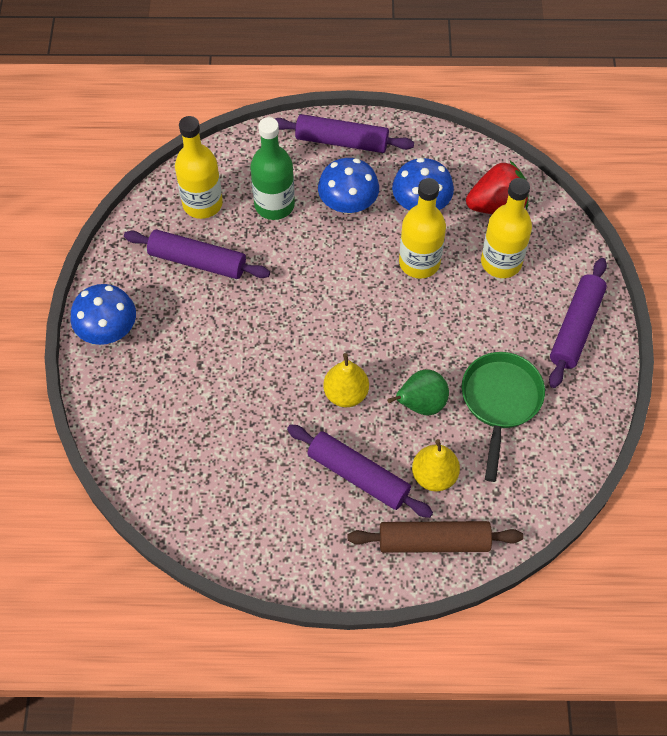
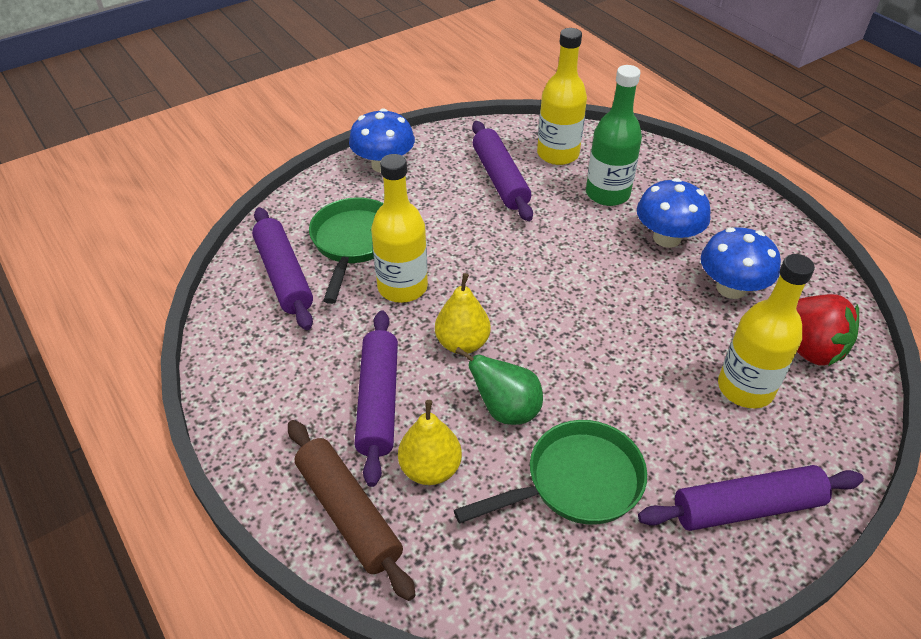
camera: 55 degrees right, 15 degrees down
(187, 405) = (353, 243): none -> green pan
(342, 141) = (725, 200): purple rolling pin -> purple rolling pin (284, 275)
(419, 262) = (666, 321): yellow bottle -> yellow bottle (402, 287)

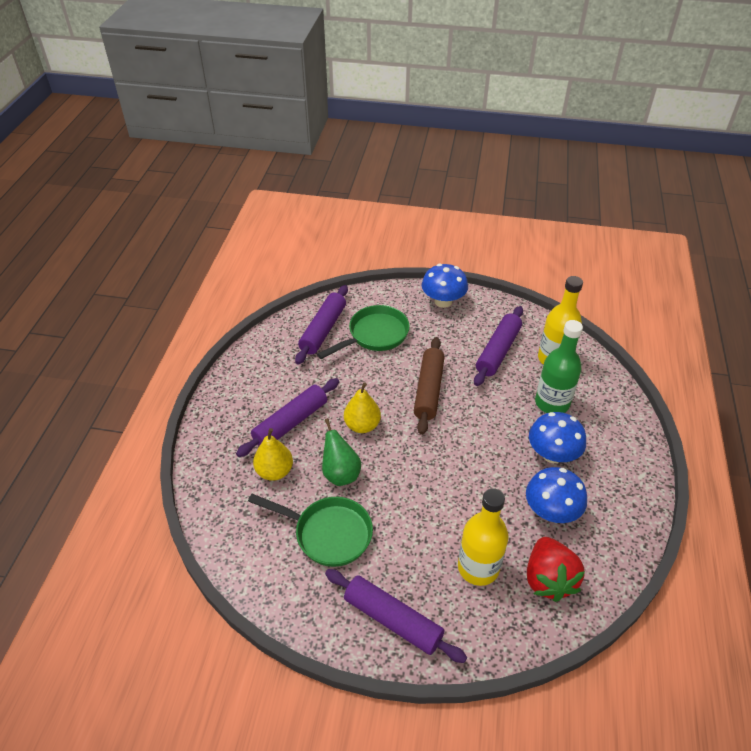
camera: 45 degrees right, 0 degrees up
(349, 513) = (221, 461): brown rolling pin -> brown rolling pin (429, 390)
(402, 287) = (369, 375): yellow bottle -> none

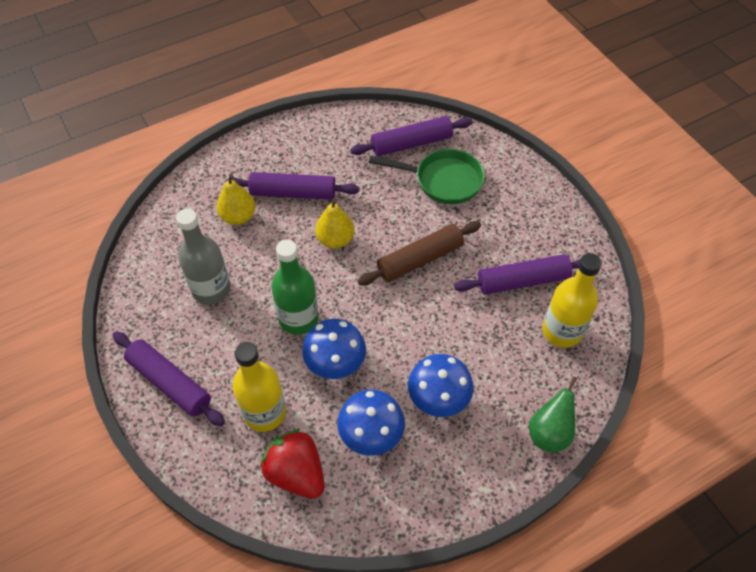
camera: 50 degrees right, 10 degrees up
(328, 533) = (211, 289): green pan -> grey bottle
(340, 473) = (274, 259): green pear -> green pear (549, 433)
(392, 620) = (169, 383): purple rolling pin -> purple rolling pin turned 45 degrees counterclockwise
(443, 301) = (540, 200): blue mushroom -> blue mushroom (335, 363)
(548, 579) = (296, 473): red strawberry -> red strawberry turned 90 degrees clockwise
(552, 403) = (501, 362): green bottle -> green bottle (298, 318)

